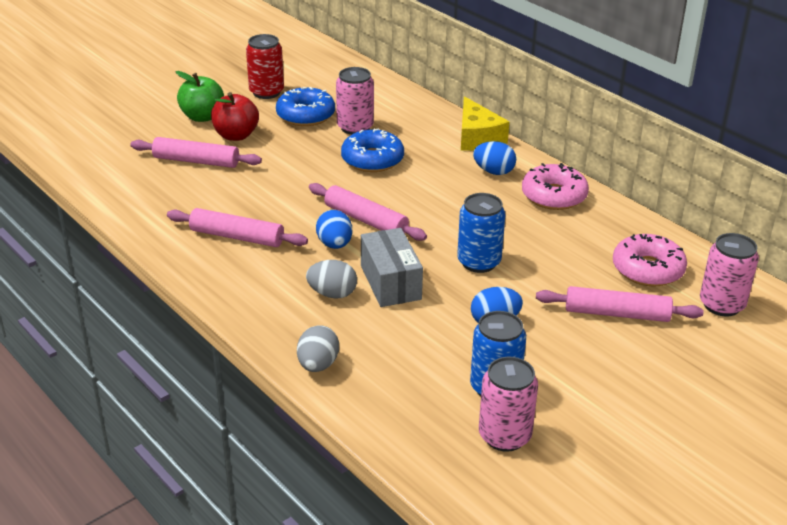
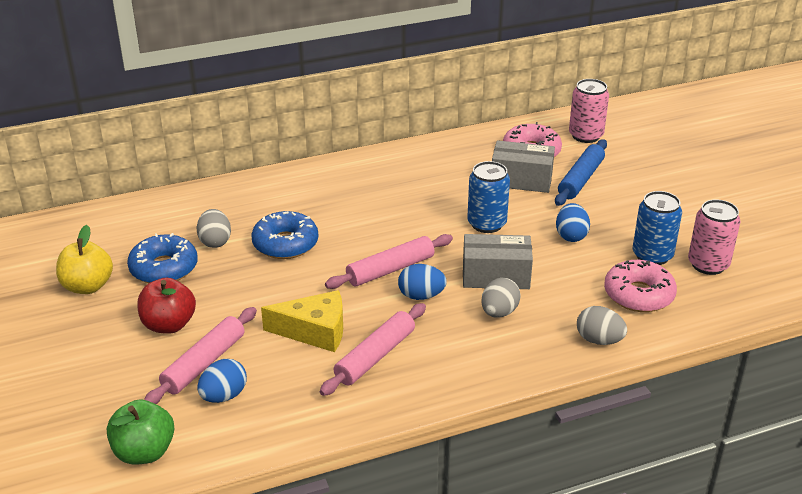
camera: 70 degrees left, 0 degrees up
(202, 117) = (104, 344): green apple -> green apple (144, 452)
(266, 92) = (88, 286): red can -> yellow apple
(355, 127) = (215, 241): pink can -> grey egg
(477, 137) = (288, 177): yellow cheese -> yellow cheese (315, 331)
(494, 172) = (352, 183): blue egg -> blue egg (224, 396)
(554, 196) = (408, 164): pink donut -> pink donut (638, 295)
(580, 271) = (521, 180): none -> grey box
(616, 314) = (580, 179): pink rolling pin -> blue rolling pin

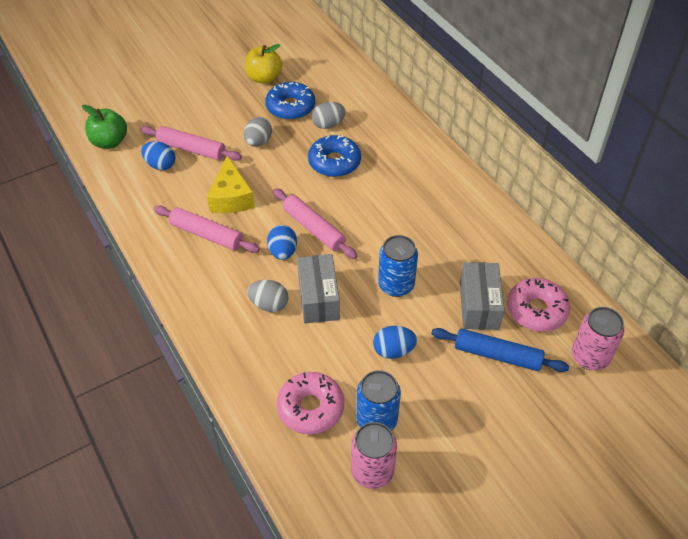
camera: 80 degrees right, 15 degrees up
(169, 325) = (229, 124): red apple -> none
(599, 340) = (241, 377): grey egg -> grey egg (258, 142)

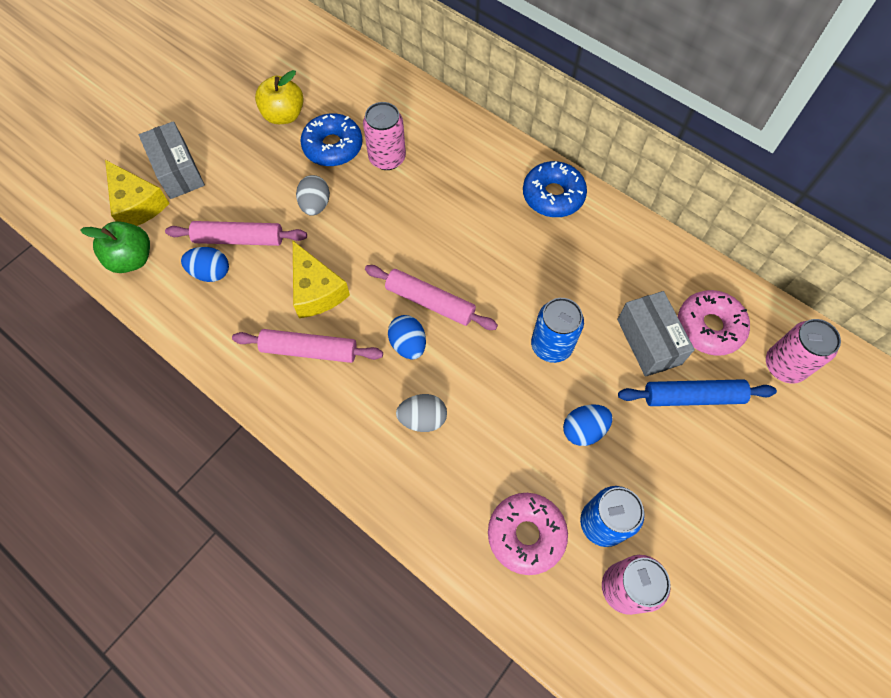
camera: 20 degrees left, 15 degrees up
(130, 108) = (137, 204): none -> yellow cheese
(318, 298) = (474, 391): grey box -> grey box (178, 171)
(328, 125) = (387, 158): grey egg -> pink can
(334, 162) = (416, 206): blue donut -> blue donut (553, 195)

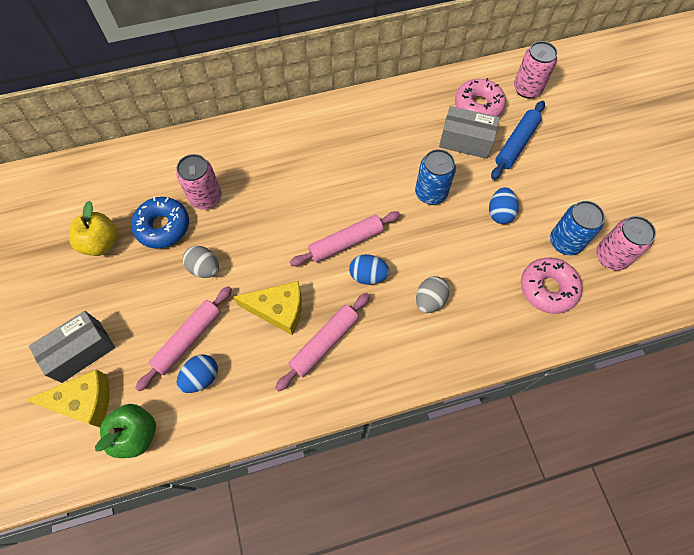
camera: 55 degrees left, 0 degrees up
(178, 171) = (81, 351): grey box -> grey box turned 45 degrees counterclockwise
(553, 195) = (323, 122): blue donut -> none

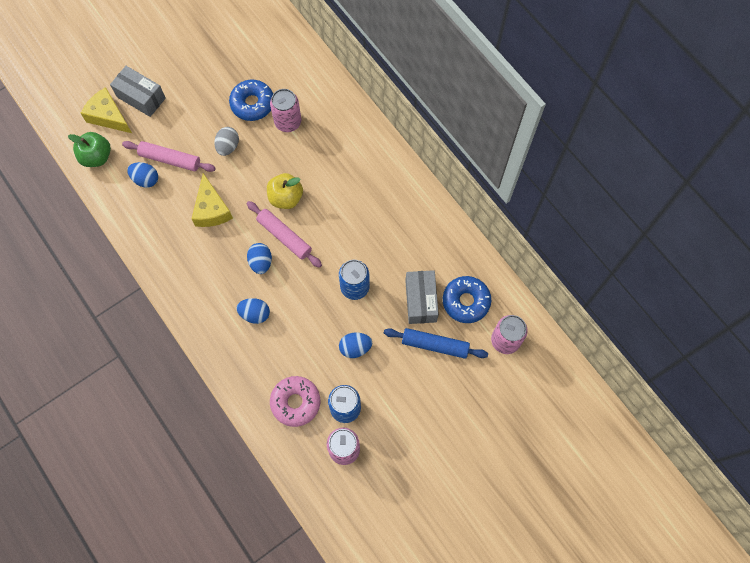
camera: 70 degrees right, 5 degrees up
(84, 402) = (108, 116): yellow cheese -> yellow cheese turned 150 degrees clockwise
(101, 243) = (225, 70): yellow apple -> yellow apple (286, 198)
(324, 343) = (196, 250): pink rolling pin -> none
(429, 300) = (255, 314): grey egg -> blue egg
(478, 106) = (466, 301): pink donut -> blue donut

